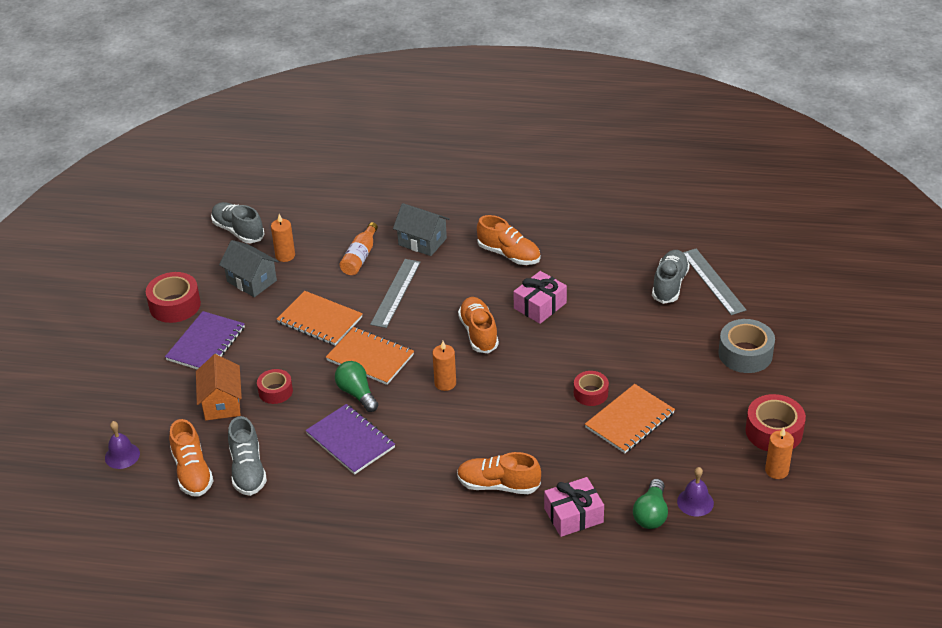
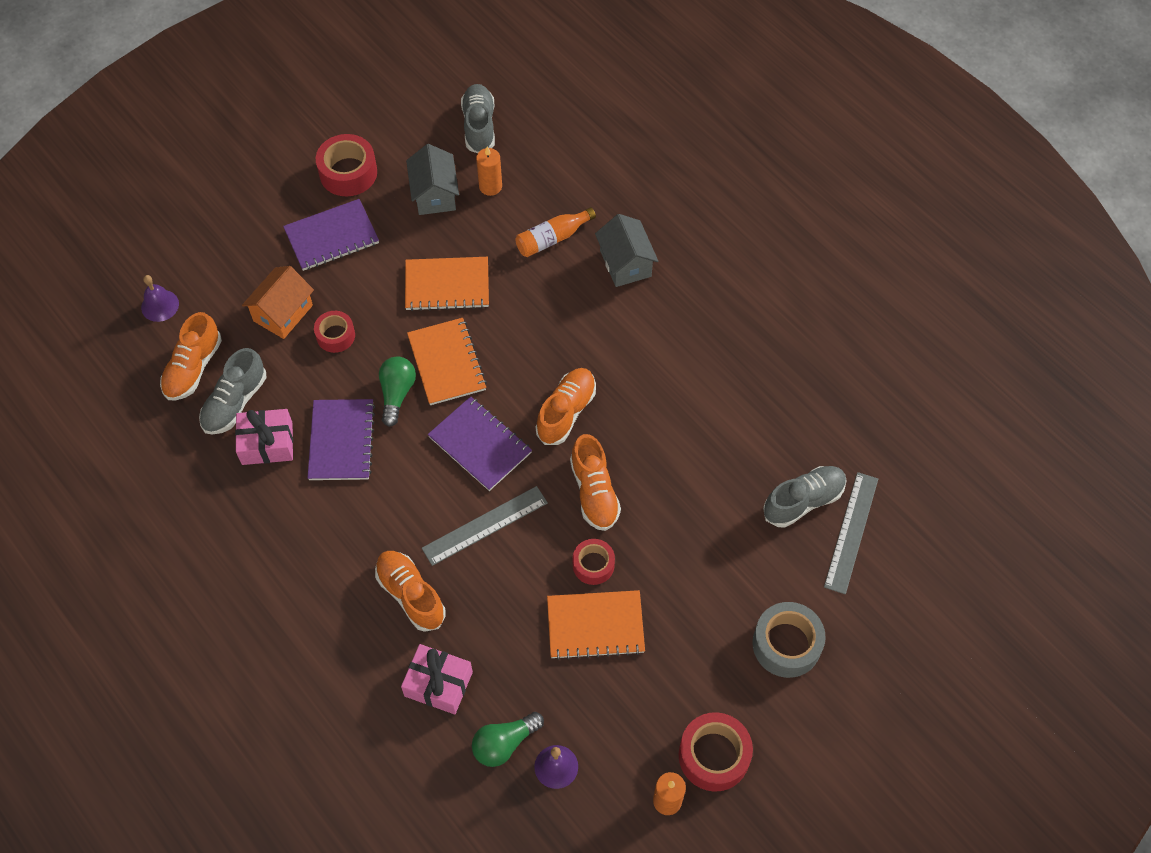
camera: 40 degrees right, 20 degrees up
(320, 320) = (447, 285): orange notebook -> orange notebook turned 75 degrees counterclockwise
(396, 293) = (541, 306): grey ruler -> grey ruler (485, 525)
(445, 383) = (480, 445): orange candle -> purple notebook
(509, 254) = (688, 341): orange shoe -> orange shoe (594, 492)
(540, 305) = (654, 425): pink gift -> pink gift (267, 443)

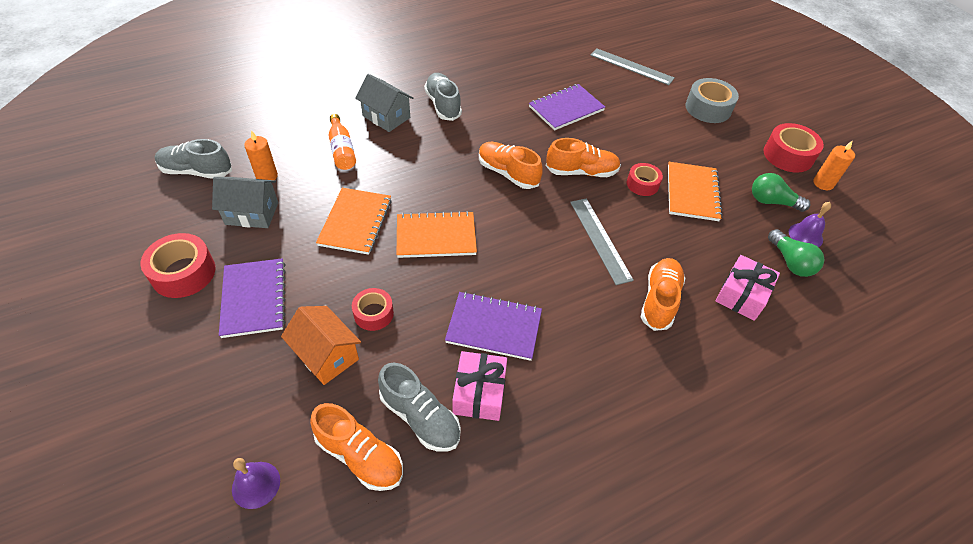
camera: 80 degrees left, 10 degrees down
(397, 394) = (455, 276): green light bulb -> green light bulb (772, 202)
(410, 595) = (659, 300): orange shoe -> orange shoe turned 135 degrees clockwise
(480, 445) = (524, 229): purple notebook -> purple notebook (566, 109)
(625, 263) = (386, 117): grey house -> grey house turned 45 degrees clockwise
(803, 501) = (606, 79): grey shoe -> grey shoe (443, 105)

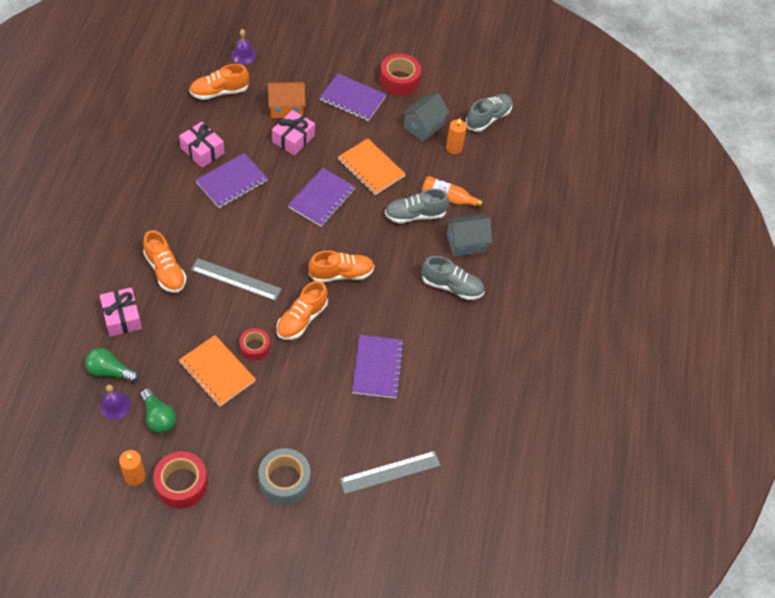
camera: 125 degrees right, 5 degrees up
(373, 313) = (293, 139): red tape -> pink gift
(420, 417) = (214, 122): grey shoe -> grey shoe (415, 215)
(436, 236) = (322, 198): orange notebook -> purple notebook
(772, 202) = (158, 417): green light bulb -> green light bulb turned 90 degrees clockwise

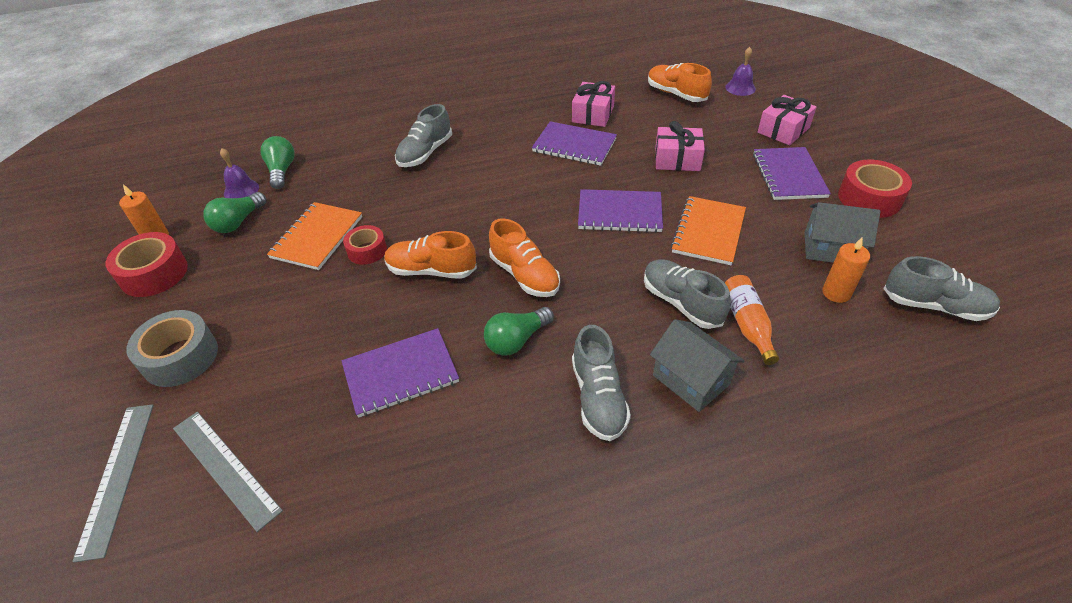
camera: 70 degrees right, 10 degrees down
(122, 317) = (350, 152): pink gift -> pink gift (783, 130)
(165, 271) = (425, 153): orange shoe -> grey shoe
(236, 279) = (450, 199): grey ruler -> grey ruler (117, 477)
(286, 108) = (711, 138): orange house -> none
(390, 302) = (517, 340): none -> green light bulb

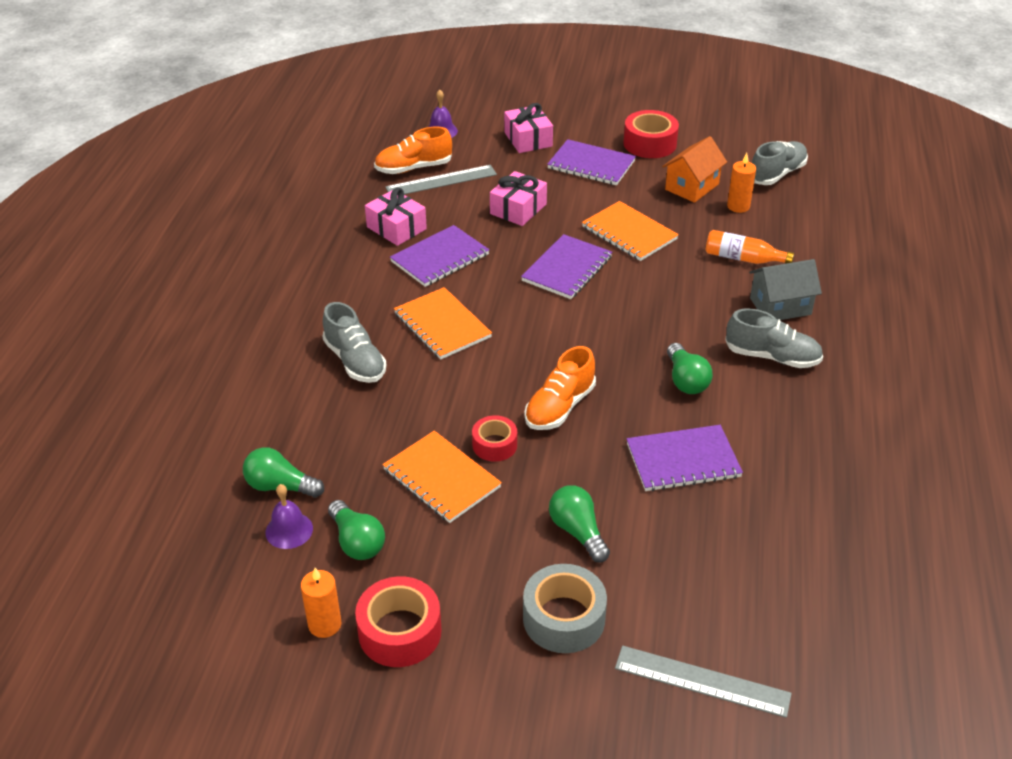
camera: 65 degrees left, 5 degrees down
(225, 468) = (730, 598): grey ruler -> grey ruler (441, 181)
(282, 332) = (577, 532): none -> green light bulb
(400, 374) = (683, 460): purple notebook -> purple notebook turned 75 degrees clockwise
(493, 176) = (442, 325): none -> orange notebook
(525, 275) = (608, 351): orange shoe -> none
(681, 303) = (700, 279): grey shoe -> none
(831, 249) = (692, 187): grey house -> orange house

